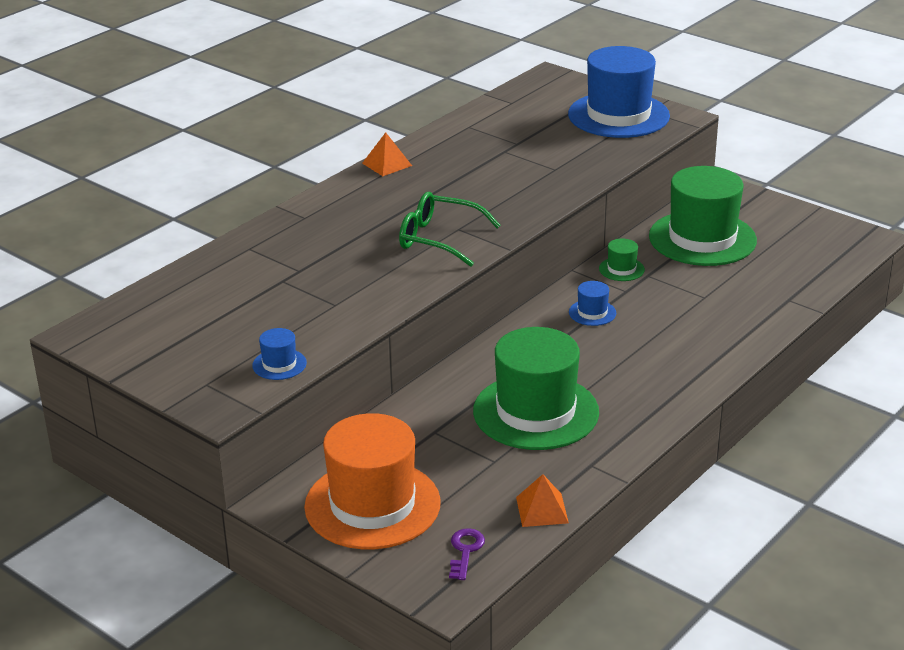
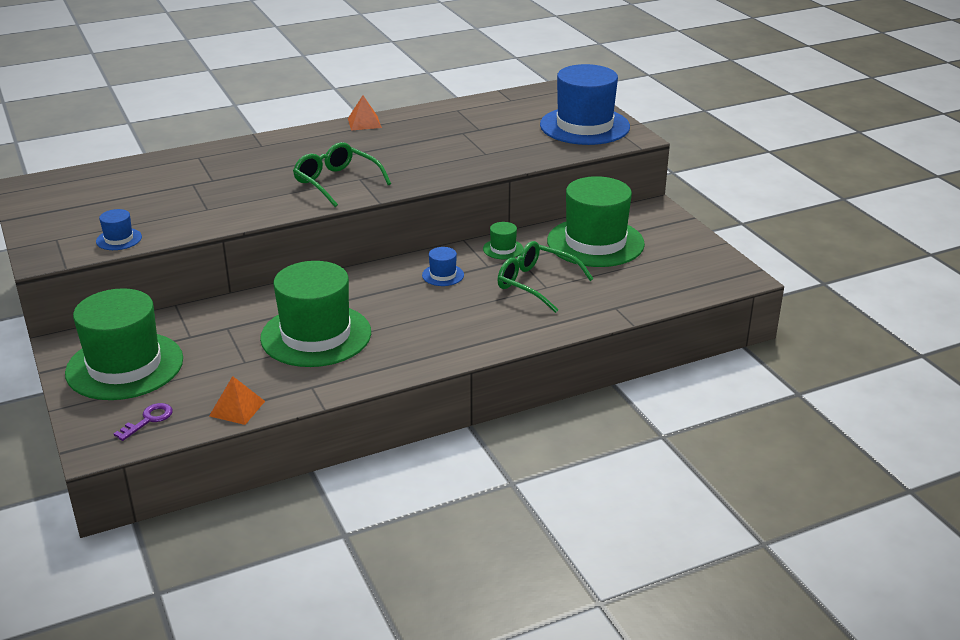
camera: 25 degrees right, 0 degrees up
(372, 505) = (125, 366): orange hat -> green hat
(691, 296) = (536, 284): none -> green glasses

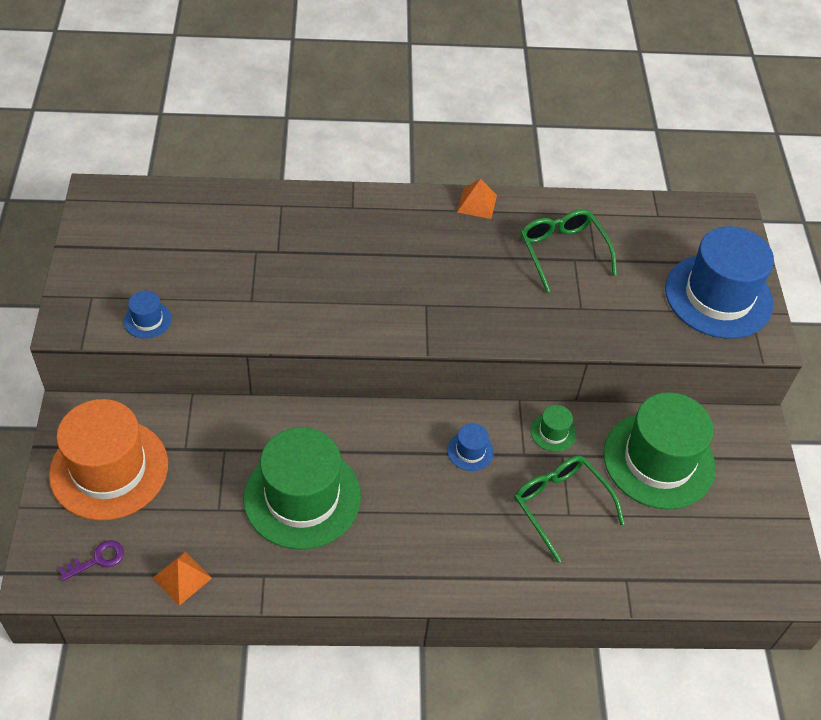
camera: 20 degrees right, 20 degrees up
(125, 366) = (109, 469): green hat -> orange hat
(336, 182) = (399, 303): green glasses -> green glasses (562, 252)

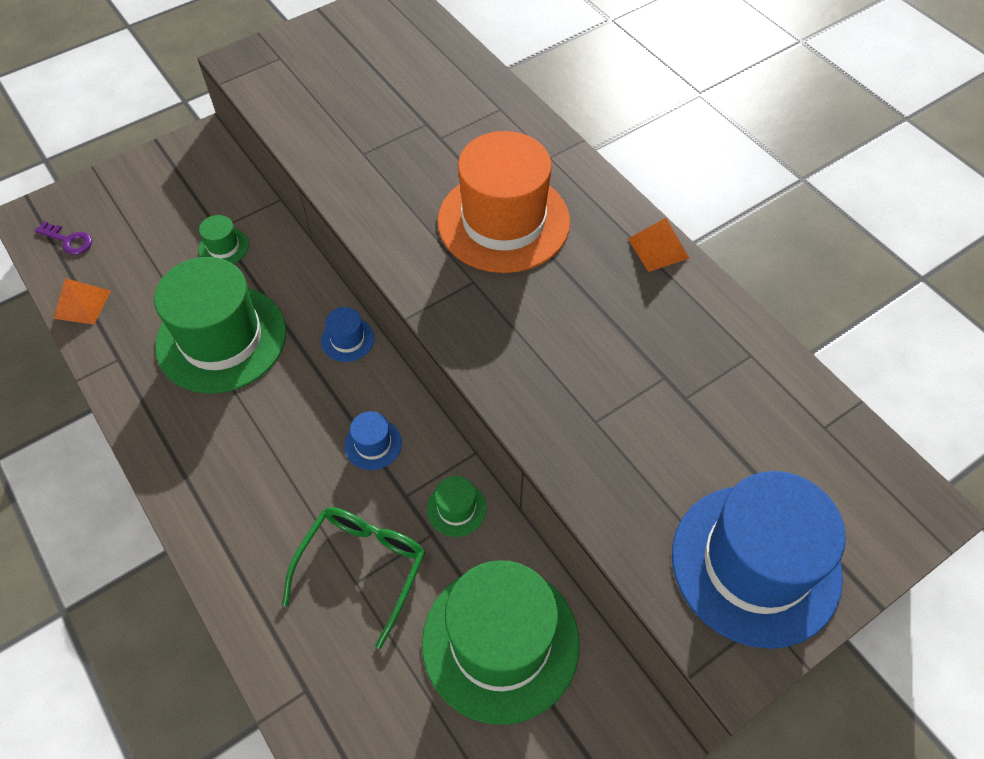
camera: 60 degrees right, 5 degrees up
(109, 469) = (162, 195): orange hat -> orange hat (503, 221)
(147, 320) = (282, 103): blue hat -> blue hat (347, 339)
(209, 454) = (223, 247): none -> green hat
(562, 252) = (664, 361): green glasses -> none

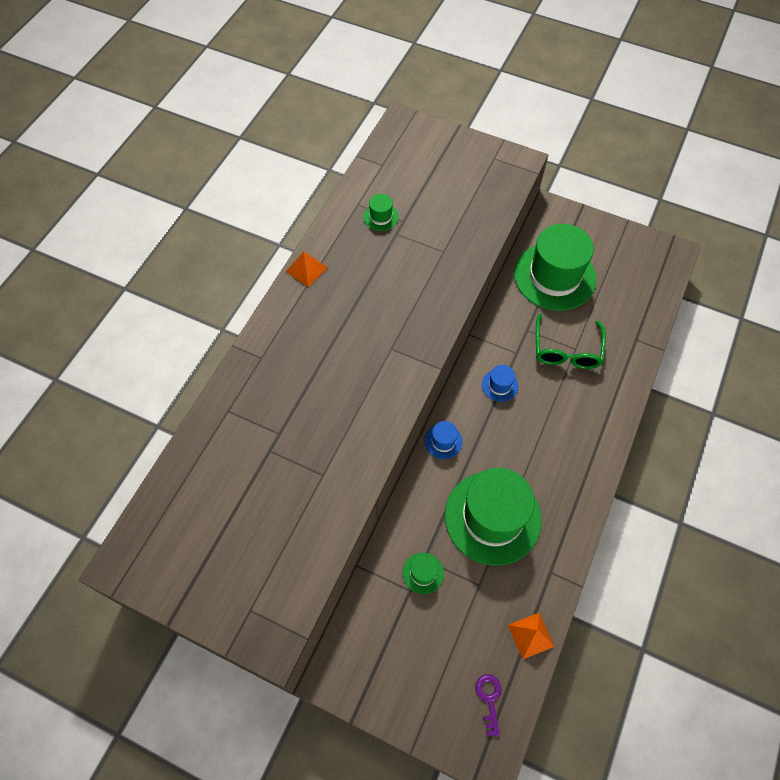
camera: 120 degrees left, 5 degrees up
(362, 568) = (566, 350): green glasses -> green glasses turned 75 degrees counterclockwise
(456, 508) = (506, 326): green hat -> green hat (381, 217)
(503, 221) = (334, 356): orange hat -> none
(755, 564) = (472, 168): blue hat -> none

